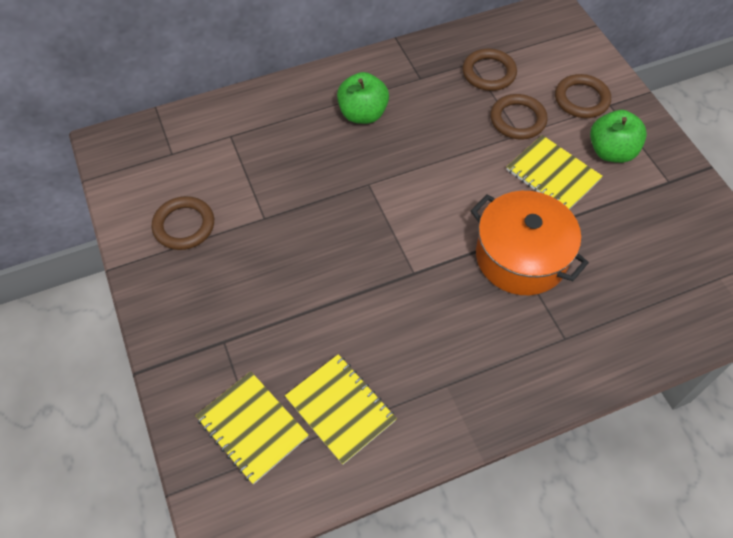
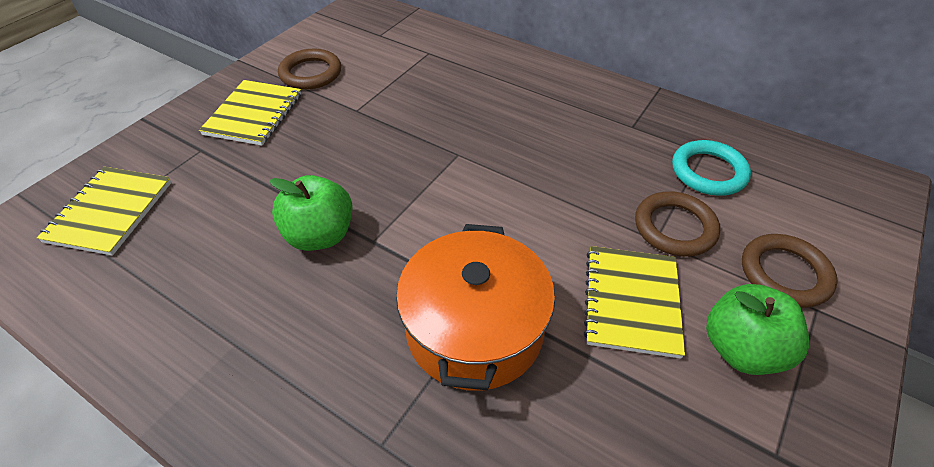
camera: 55 degrees right, 10 degrees down
(340, 409) = (159, 265): yellow notebook -> yellow notebook (254, 114)
(363, 114) = (539, 111): green apple -> green apple (320, 235)
(489, 73) = (708, 172): brown ring -> turquoise ring

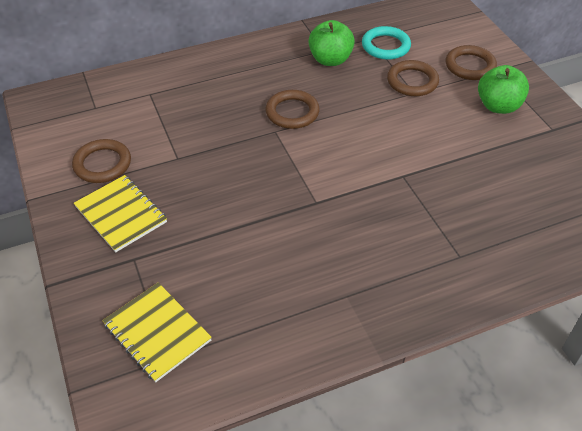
camera: 55 degrees left, 0 degrees up
(320, 235) = (289, 224): green apple -> green apple (330, 60)
(475, 329) = (417, 189): orange pot -> none
(501, 152) = (292, 112): none -> brown ring
(631, 301) = (445, 124): yellow notebook -> none

